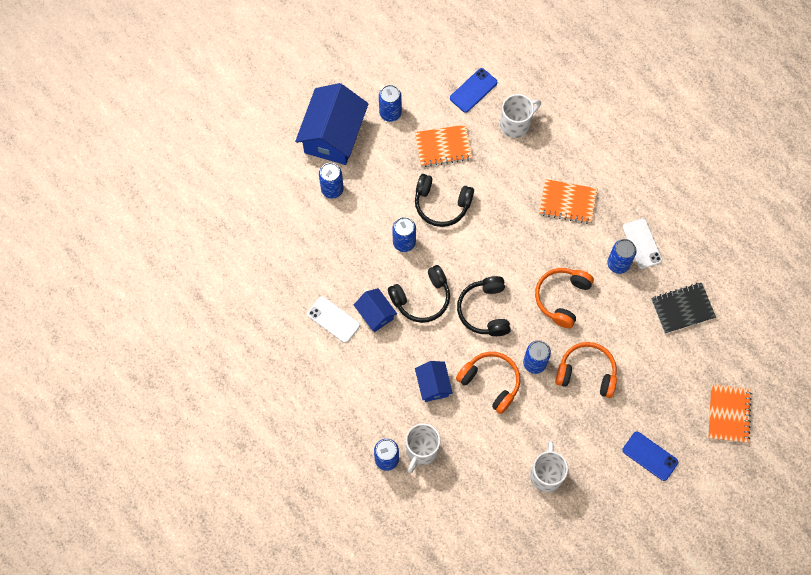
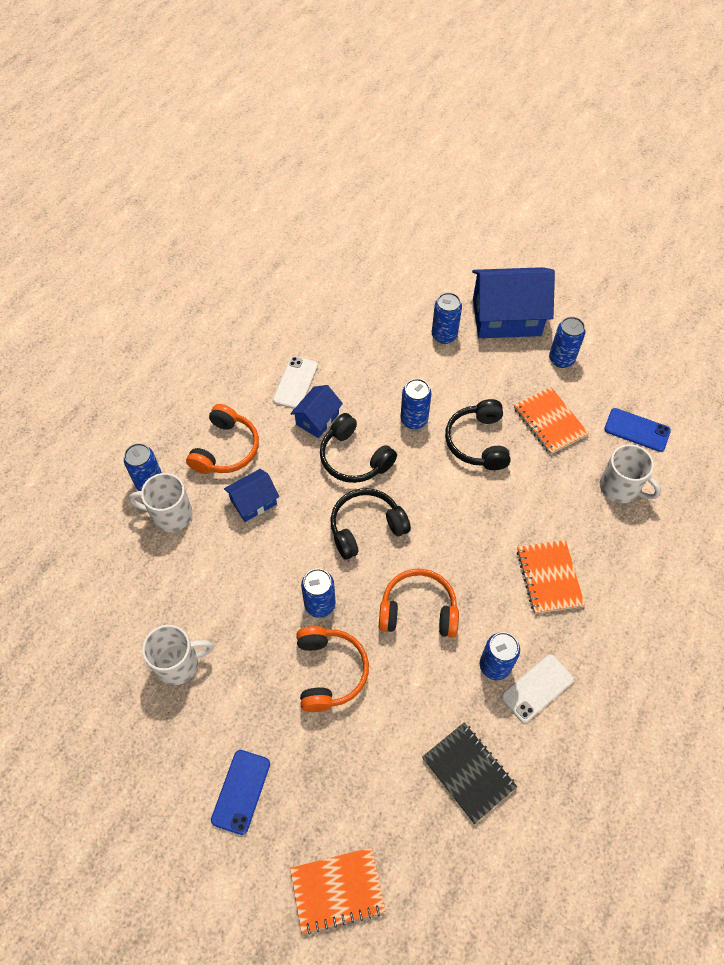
camera: 70 degrees right, 10 degrees down
(491, 382) = (278, 562): orange headphones -> orange headphones (226, 449)

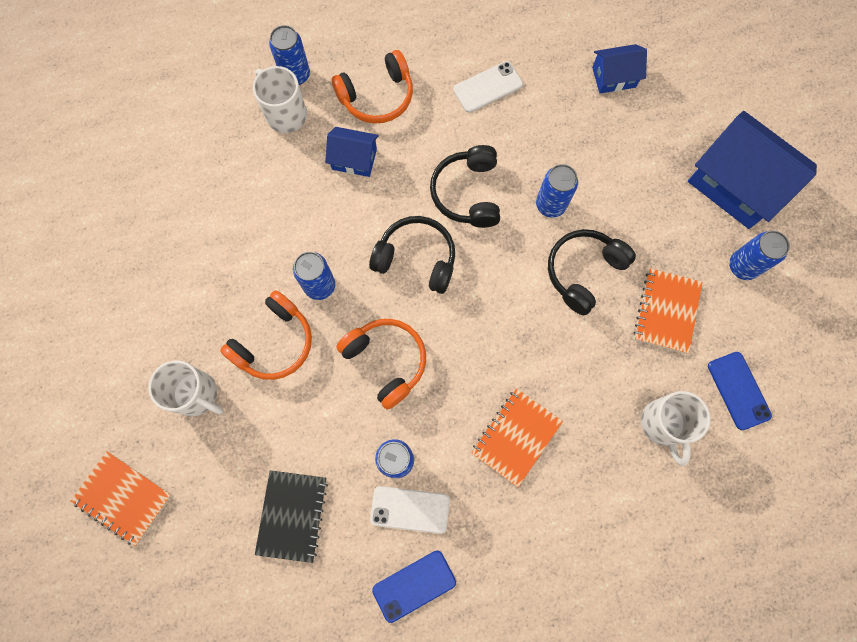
camera: 45 degrees right, 15 degrees up
(179, 663) = (181, 234): white mug -> white mug (197, 394)
(241, 791) = (131, 366): blue phone -> blue phone (414, 585)
(317, 419) = (472, 134): blue house -> blue house (614, 77)
(444, 335) = (659, 153): blue can -> none

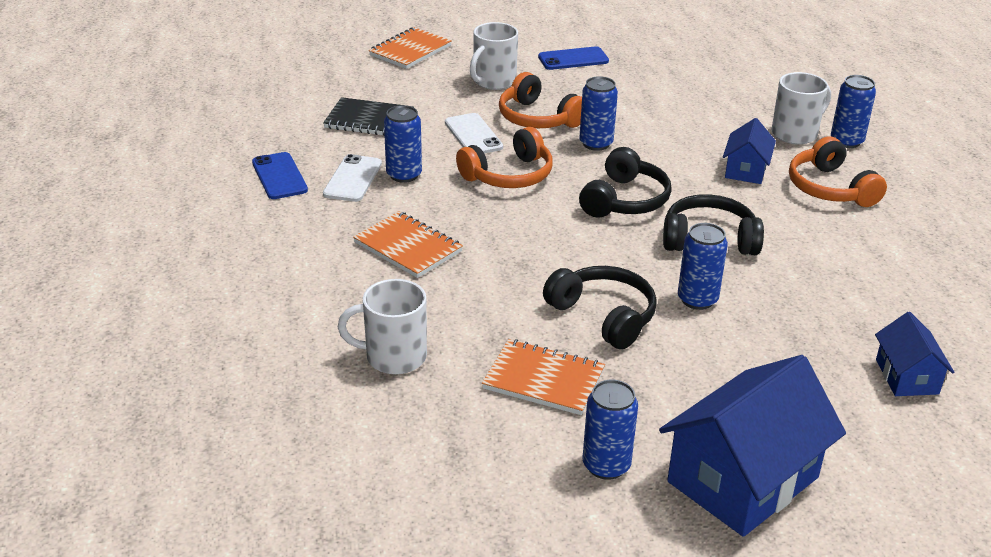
camera: 95 degrees right, 40 degrees down
(488, 87) = (862, 266): white phone -> white phone (473, 135)
(738, 390) = (422, 431): blue phone -> blue phone (573, 59)

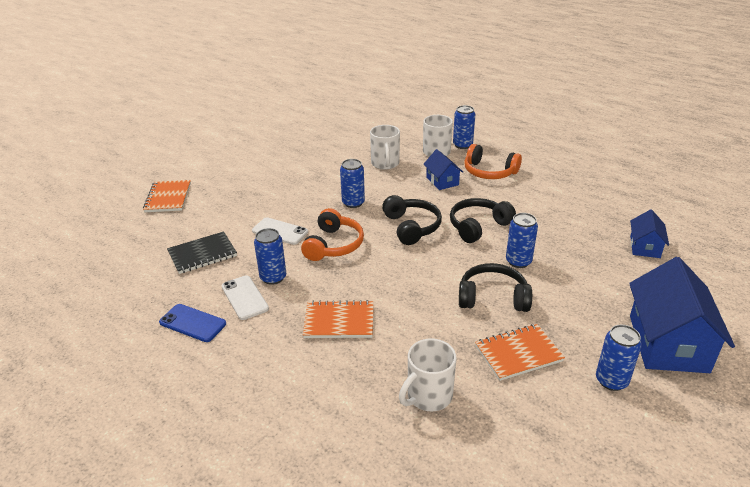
camera: 40 degrees left, 0 degrees up
(493, 81) = (247, 194): white mug -> white mug (385, 164)
(538, 118) = (302, 203): orange headphones -> none
(573, 59) = (274, 161): blue phone -> none
(907, 376) = (645, 247): blue house -> blue house turned 60 degrees clockwise

